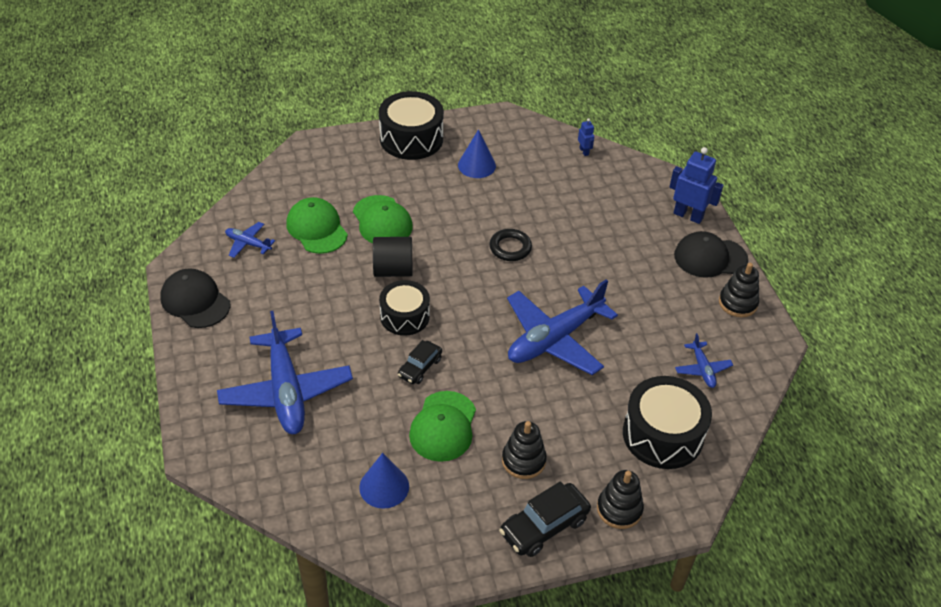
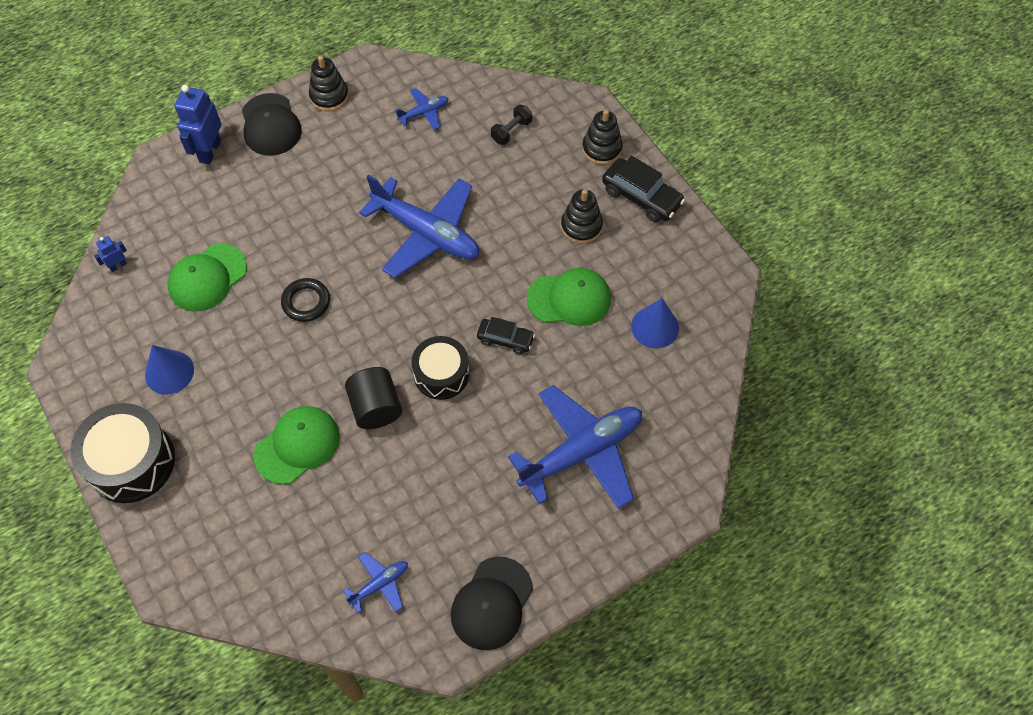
camera: 105 degrees left, 15 degrees up
(248, 244) = (379, 584): blue plane -> blue plane turned 135 degrees counterclockwise
(317, 228) = (331, 514): green cap -> green cap (207, 278)
(662, 435) = (511, 131): black drum -> black dumbbell

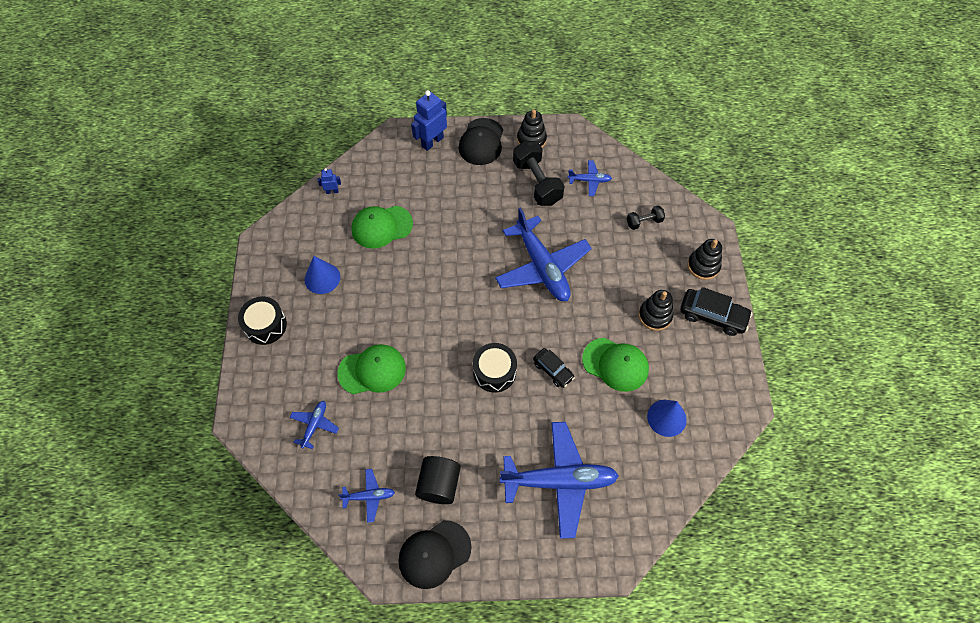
camera: 30 degrees right, 0 degrees up
(131, 462) = (265, 325): black drum -> black drum, size x0.67
(265, 542) = (314, 425): none -> blue plane
(306, 302) = (434, 275): black ring -> none
(365, 142) = (537, 182): none -> black dumbbell
(376, 408) = (437, 372): black cylinder -> black cylinder (439, 485)
(641, 197) = (712, 316): black car -> black car turned 45 degrees counterclockwise

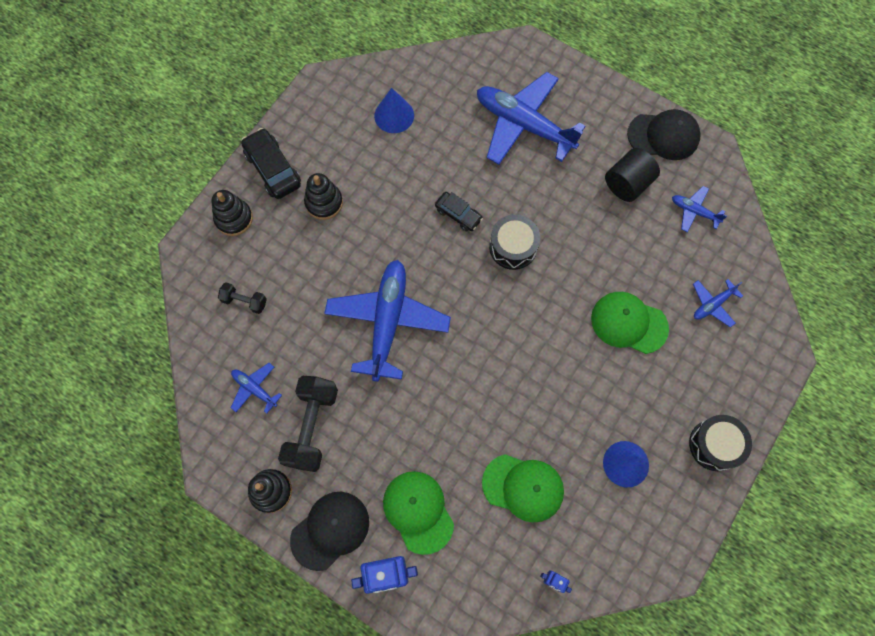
camera: 145 degrees left, 10 degrees up
(553, 370) = (458, 214): black car -> black car turned 135 degrees clockwise
(615, 364) = (398, 184): green cap -> green cap (418, 511)

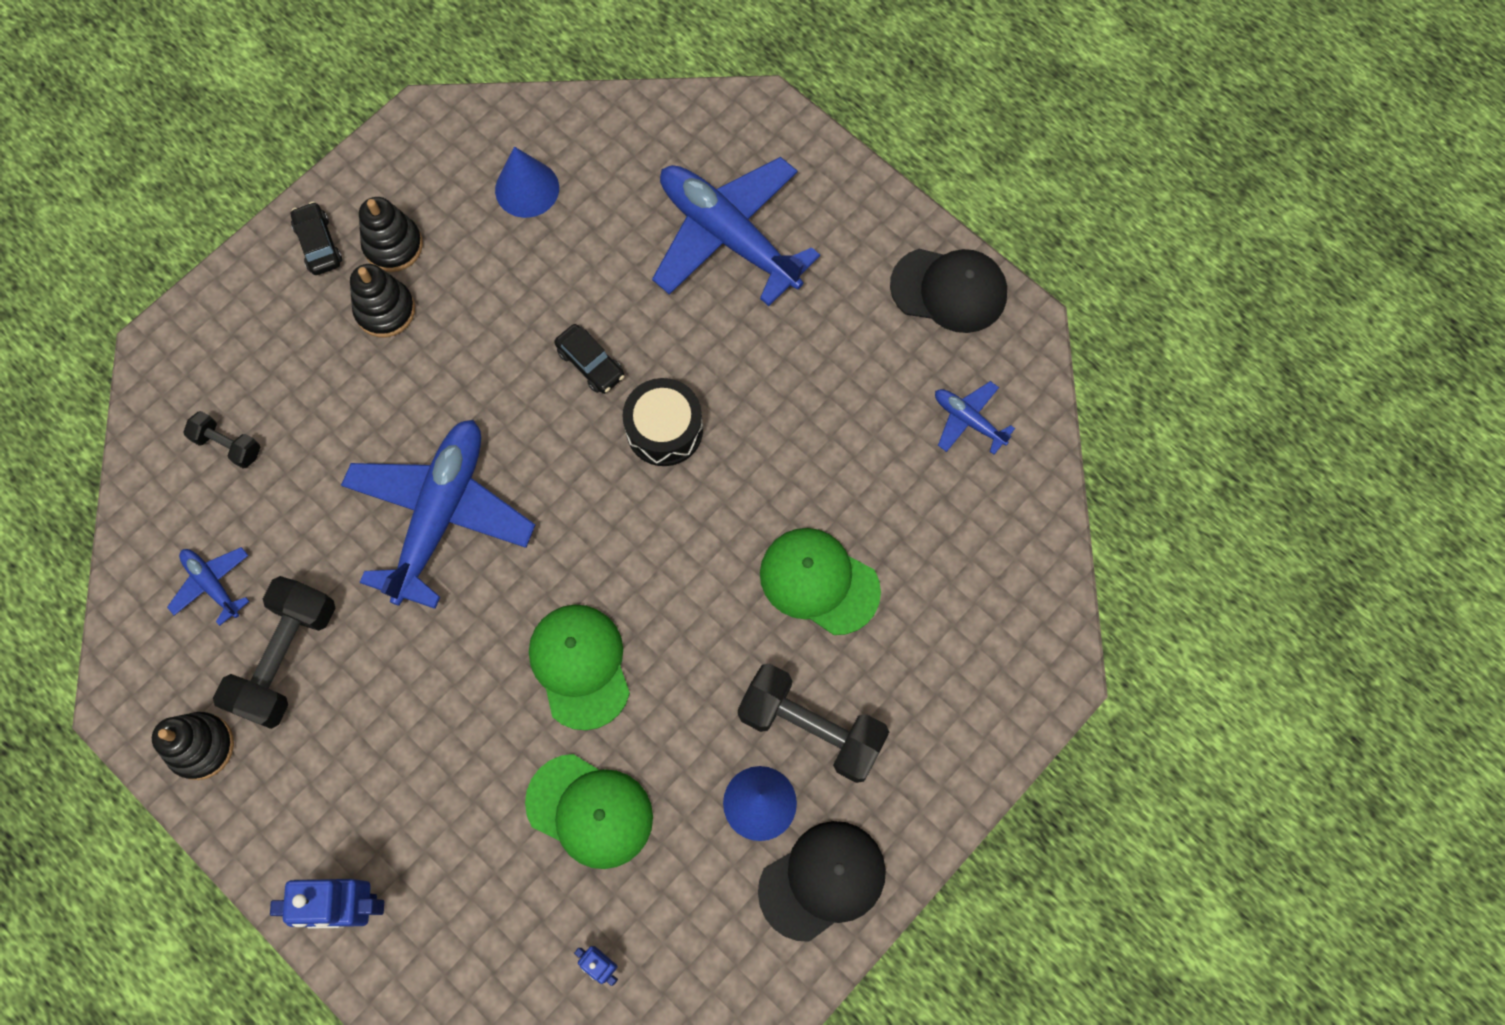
camera: 10 degrees right, 0 degrees up
(234, 218) = (241, 313): black stacking toy -> black stacking toy (393, 245)
(273, 169) = (318, 244): black car -> black car, size x0.63
(330, 530) = (277, 823): black cap -> black cap (822, 880)
(418, 511) = (418, 819): green cap -> green cap (580, 666)
(627, 183) = (872, 358): black cylinder -> none
(645, 412) = (811, 728): none -> black dumbbell
(712, 304) = (961, 575): blue plane -> none
(715, 445) = (908, 798): black drum -> none

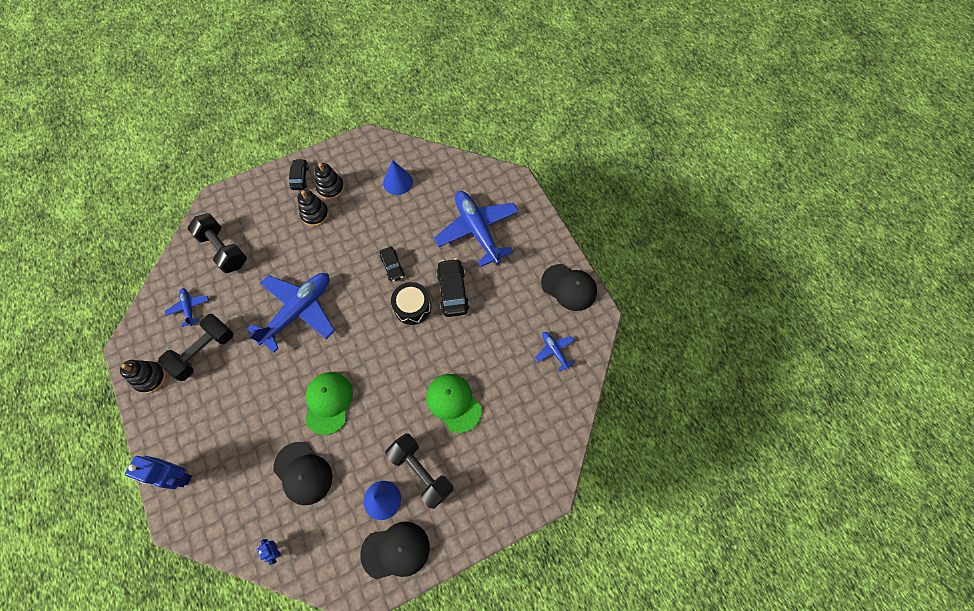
camera: 20 degrees right, 5 degrees down
(228, 445) = (223, 250): black dumbbell -> black dumbbell, size x1.91
(590, 811) = (303, 473): green cap -> black cap
(730, 372) = (452, 291): none -> black car

